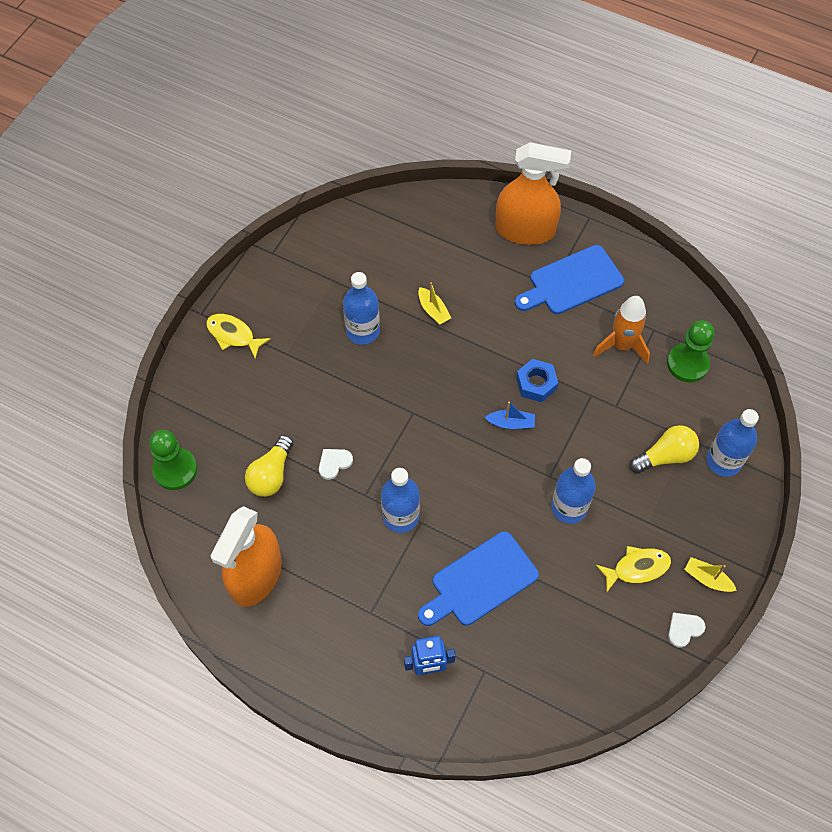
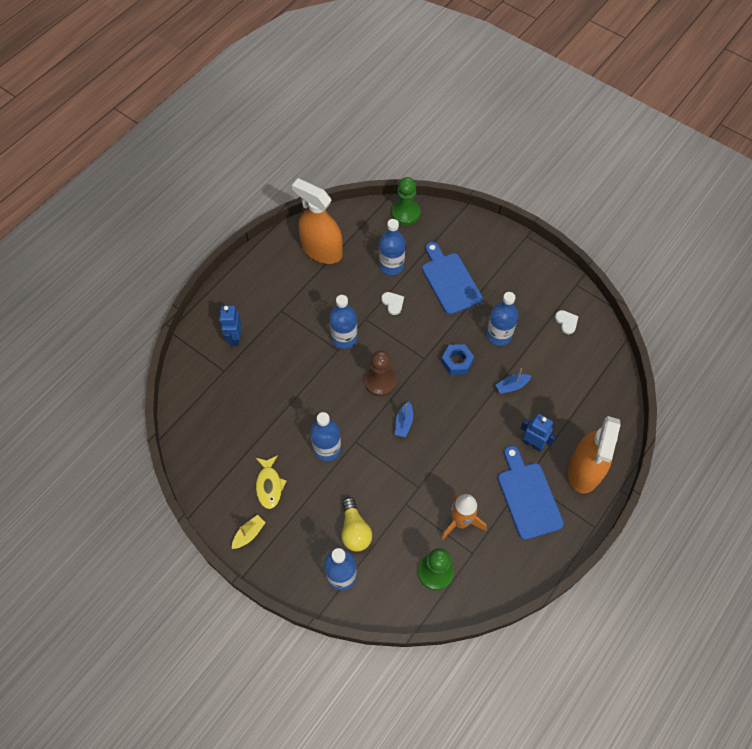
camera: 100 degrees right, 0 degrees up
(233, 335) = (505, 254): yellow fish -> none
(271, 474) = (391, 265): yellow light bulb -> blue bottle
(433, 310) = (512, 386): yellow boat -> blue boat
(458, 460) = (380, 381): none -> brown pawn
(480, 581) = (285, 379): blue cutting board -> blue cutting board (449, 280)
(505, 282) = (533, 443): none -> blue robot
(536, 384) = (435, 448): blue nut -> blue nut (457, 362)
(684, 629) = (216, 506): white heart -> white heart (566, 322)

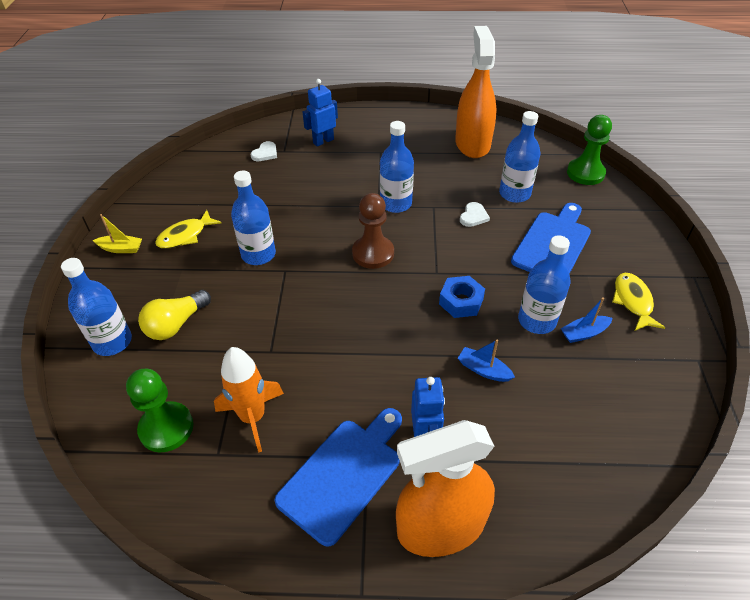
camera: 55 degrees right, 15 degrees down
(404, 423) = (341, 297): blue boat -> blue boat (584, 333)
(521, 279) = (633, 301): none -> yellow fish
(566, 322) = (634, 378): white heart -> white heart (265, 153)

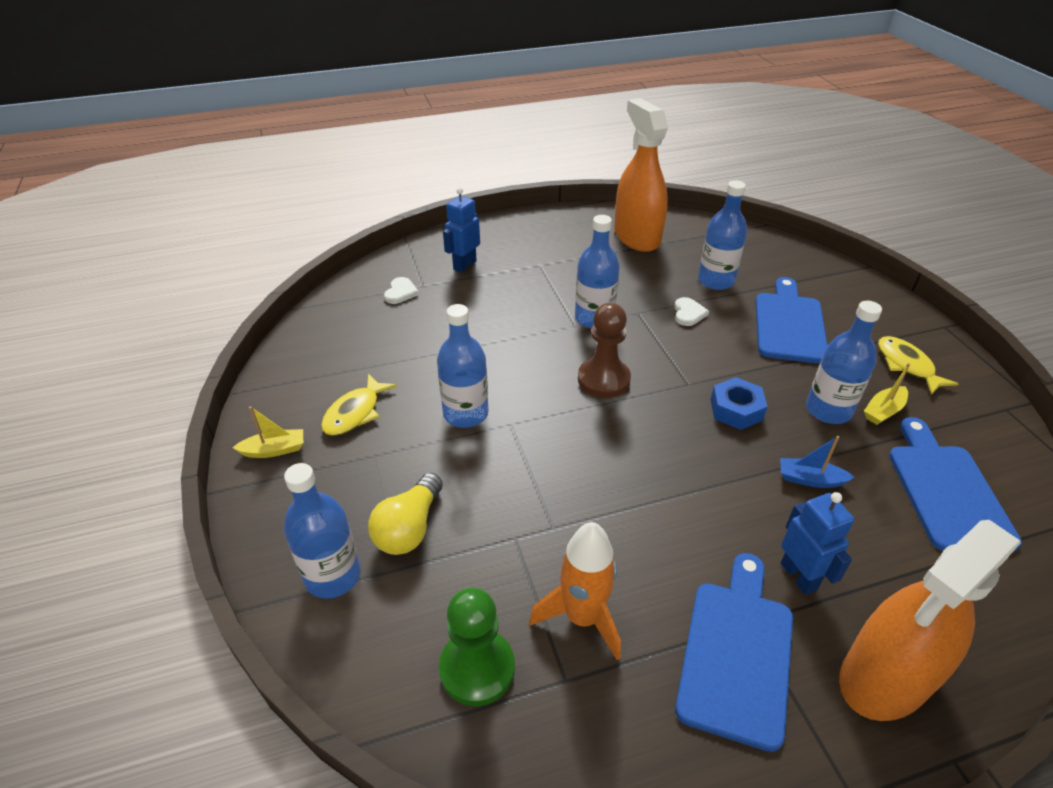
camera: 20 degrees left, 5 degrees down
(584, 333) = (883, 411): blue boat -> yellow boat
(585, 173) = (772, 245): green pawn -> none
(591, 410) = (946, 491): none -> blue cutting board

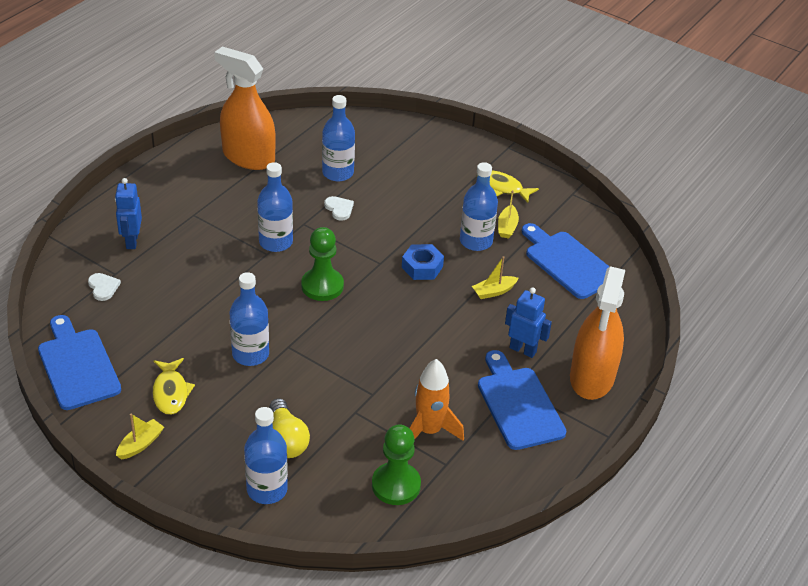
camera: 40 degrees left, 0 degrees up
(603, 379) = (322, 286): brown pawn -> green pawn
(789, 324) = (412, 188): blue cutting board -> blue cutting board (77, 365)
(810, 479) = (494, 291): blue boat -> yellow boat

